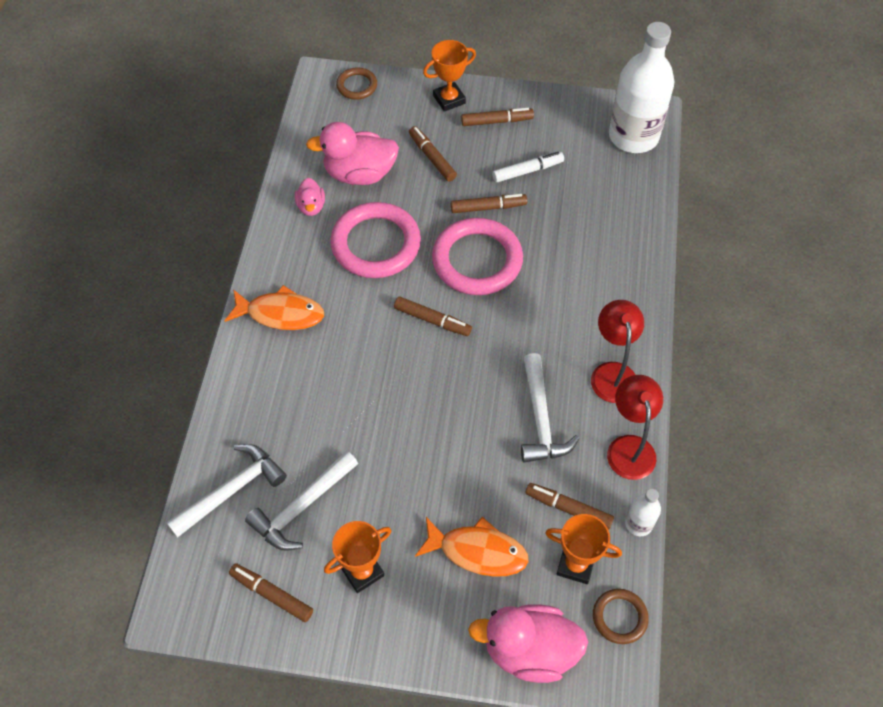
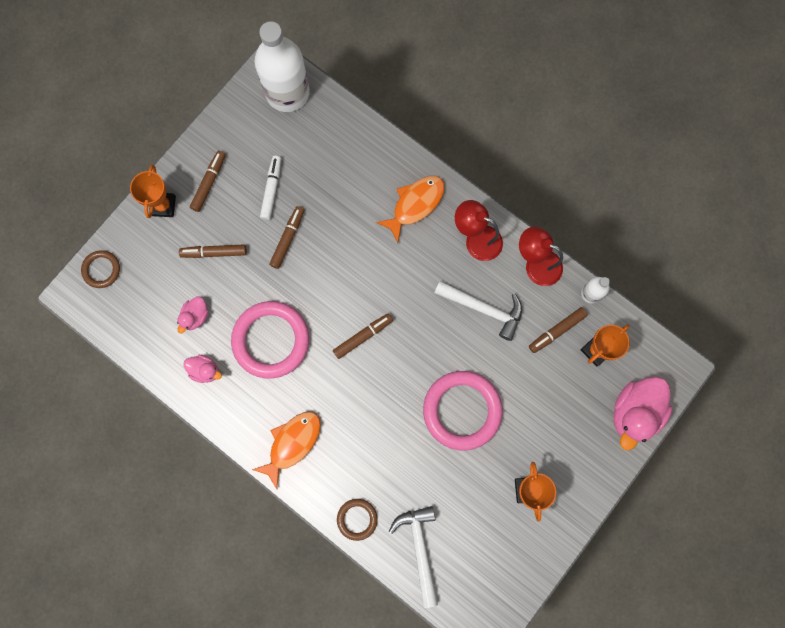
camera: 60 degrees left, 20 degrees up
(271, 594) = (511, 558): brown marker -> none
(302, 507) = (459, 506): white hammer -> none
(359, 174) = (195, 316): pink duck -> pink duck, size x0.52
(477, 260) = (330, 275): pink ring -> pink ring (462, 410)
(477, 551) = (554, 407): orange fish -> orange fish (415, 204)
(619, 617) = (643, 345): brown ring -> brown ring (357, 519)

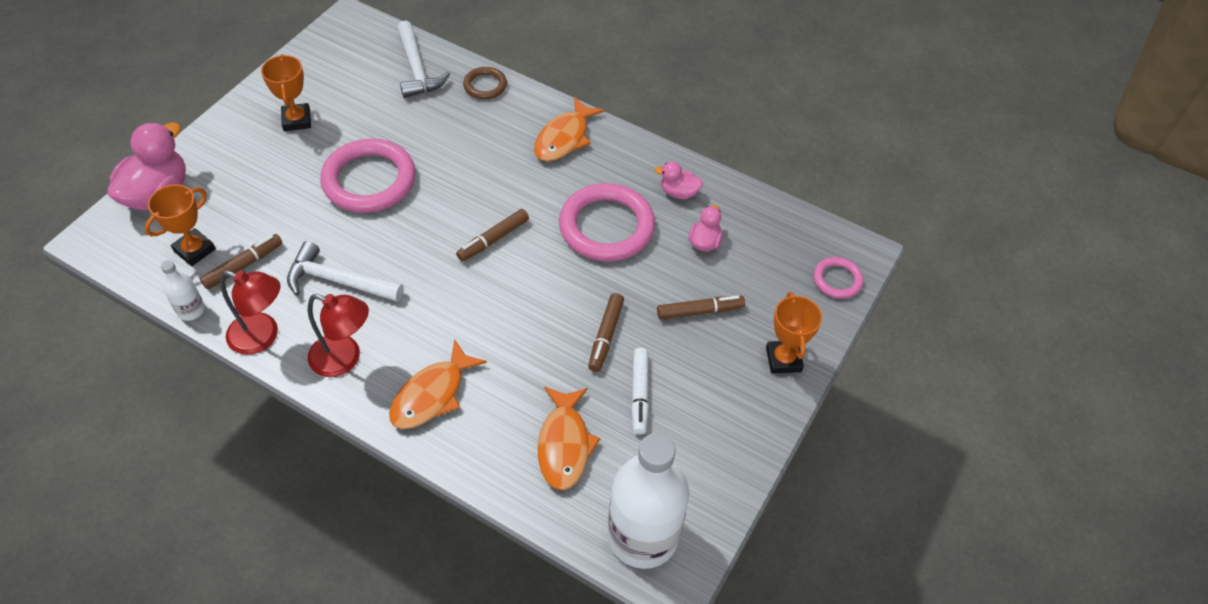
camera: 170 degrees right, 25 degrees down
(101, 270) = (837, 280): brown ring -> pink ring
(209, 183) = (729, 394): brown marker -> none
(328, 158) = (564, 445): none -> orange fish

